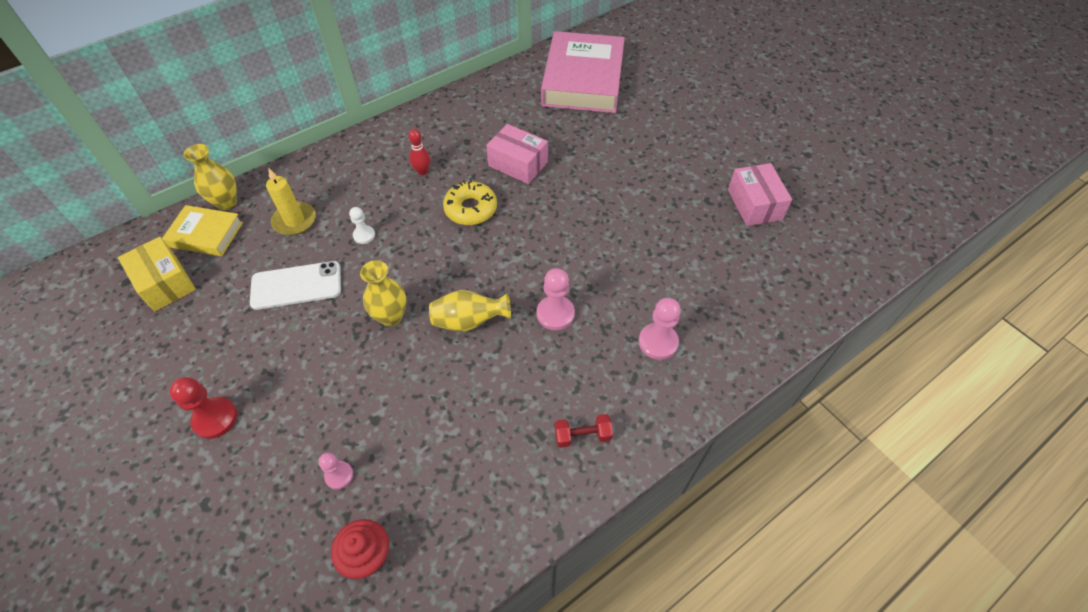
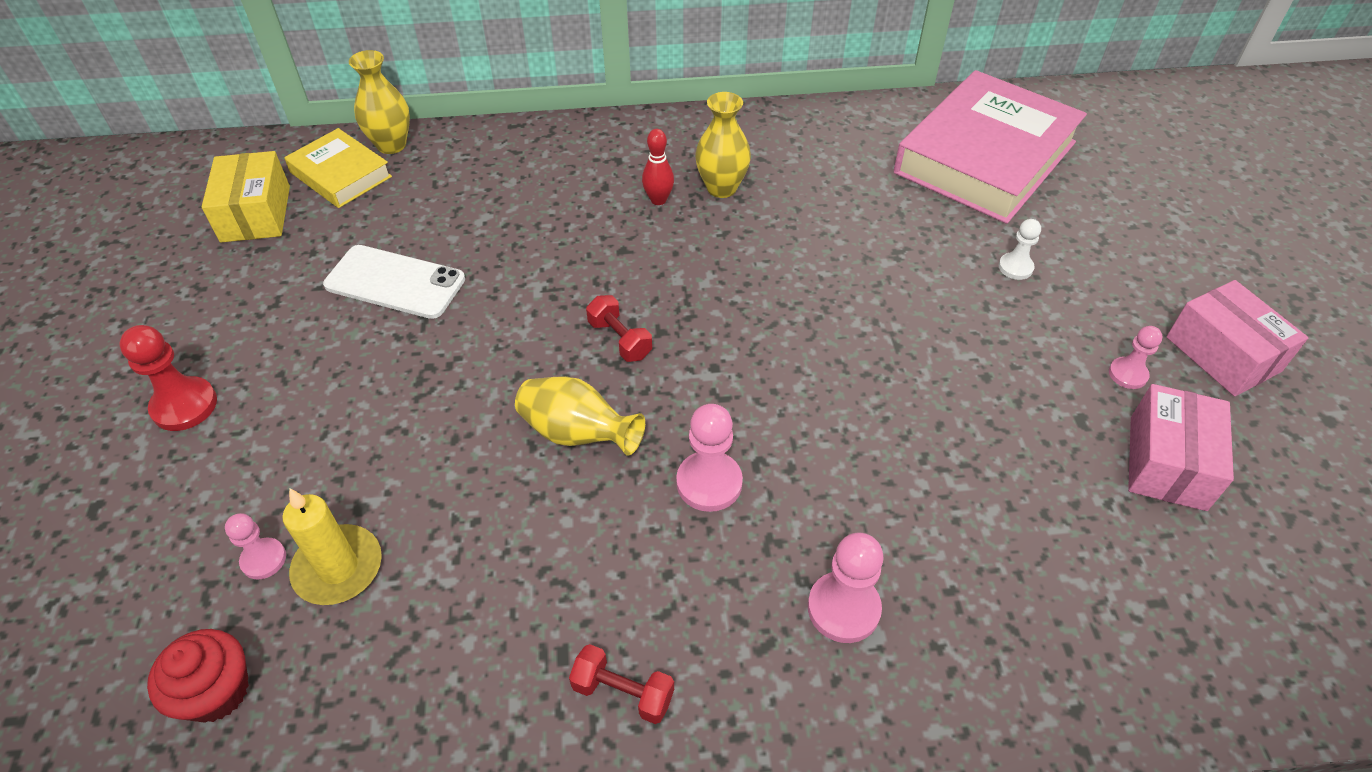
camera: 30 degrees right, 5 degrees down
(294, 221) = (452, 199): yellow candle -> yellow candle (338, 568)
(364, 235) = (523, 253): white pawn -> white pawn (1015, 267)
(391, 316) = (480, 377): yellow vase -> yellow vase (721, 188)
(456, 260) = (620, 339): none -> red dumbbell
(470, 209) = (689, 277): yellow donut -> none
(518, 164) = (801, 241): pink box -> pink box (1223, 354)
(714, 169) = (1127, 374): none -> pink pawn

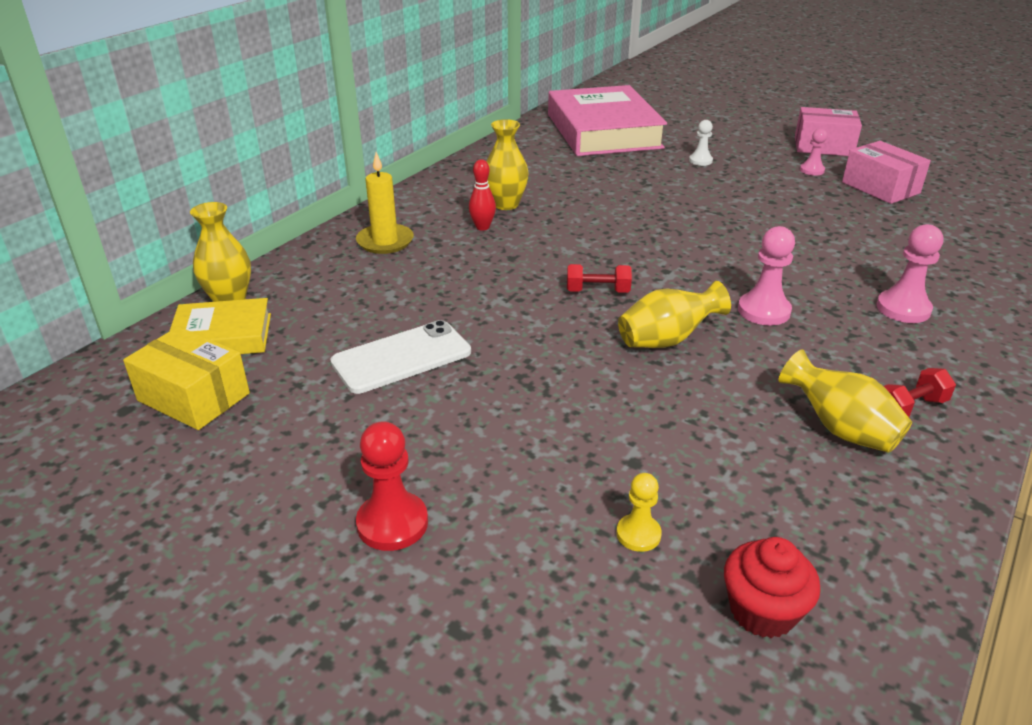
camera: 50 degrees left, 15 degrees down
(263, 559) = (638, 534): pink pawn -> yellow pawn
(338, 568) = (687, 495): yellow candle -> yellow candle (385, 241)
(532, 642) = (840, 429): none -> yellow vase

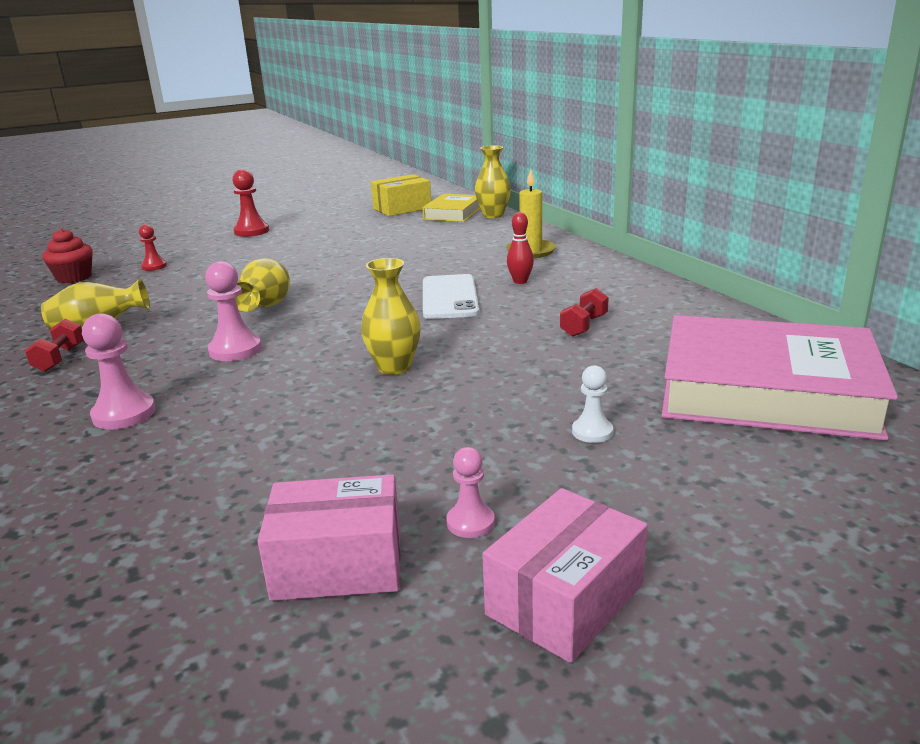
camera: 120 degrees right, 10 degrees down
(401, 357) = (370, 243): white phone -> white phone (449, 297)
(506, 204) = (559, 296): yellow vase -> yellow vase (394, 367)
(597, 291) = (360, 300): red dumbbell -> red dumbbell (584, 326)
(638, 534) = (154, 266): yellow pawn -> red pawn

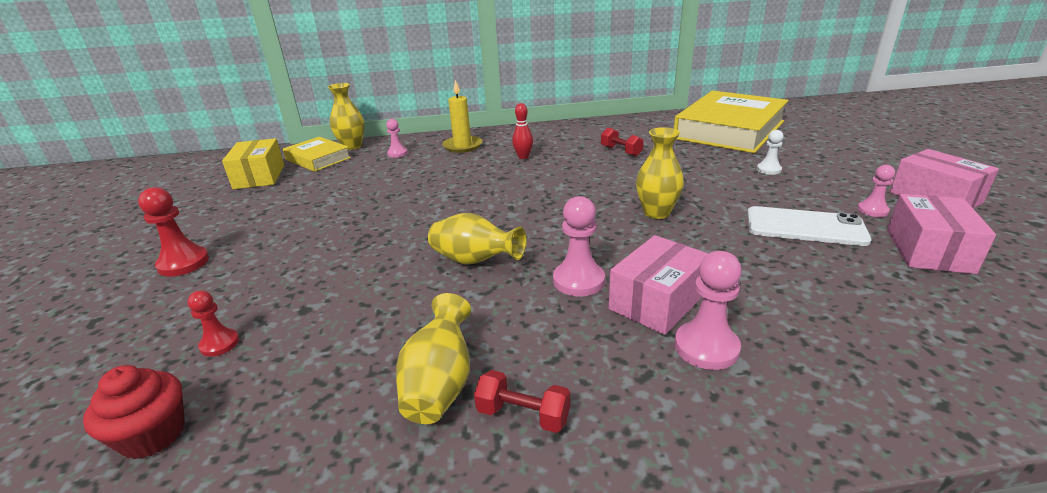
camera: 70 degrees left, 5 degrees up
(199, 386) = (657, 301): none -> pink box
(449, 297) = (532, 182): white phone -> white phone (805, 227)
(488, 233) = (397, 153): none -> pink pawn
(766, 391) = (729, 130): pink book -> yellow book

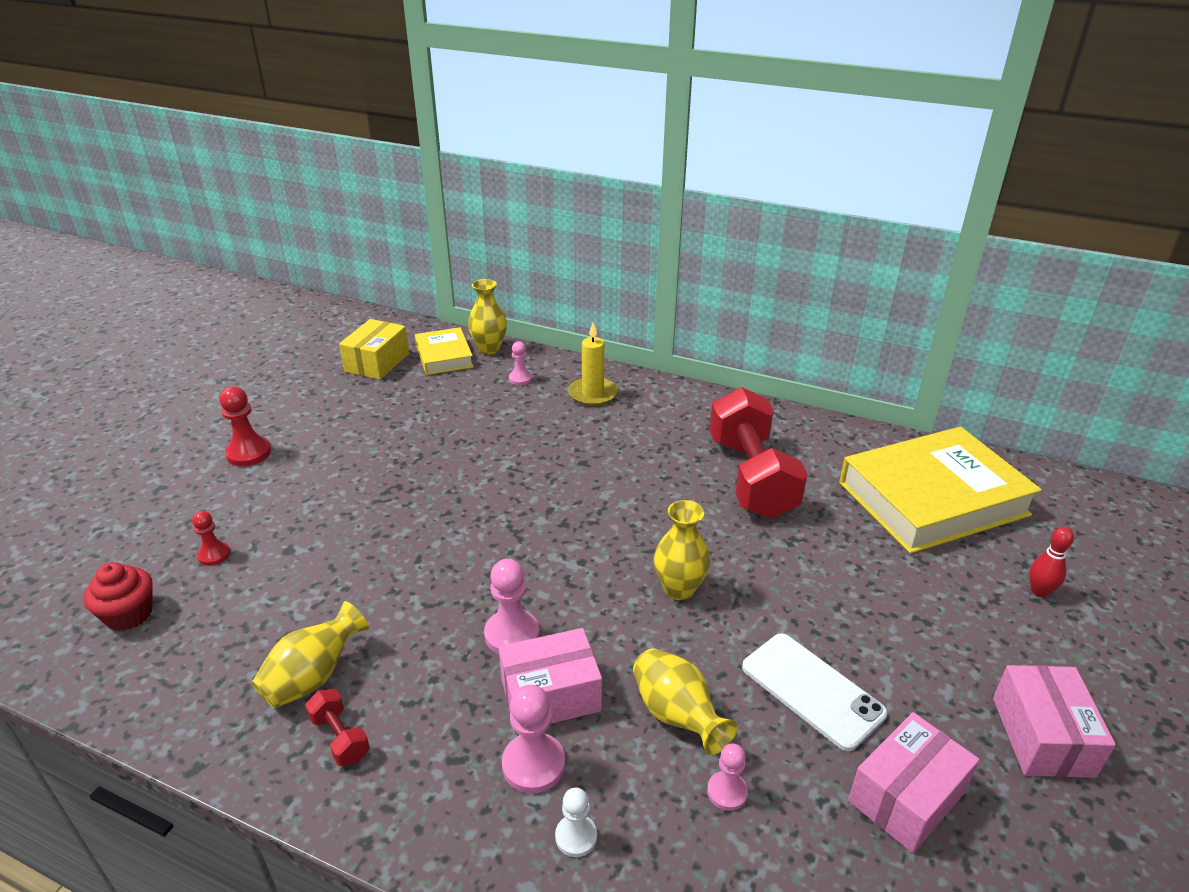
camera: 30 degrees right, 5 degrees up
(475, 261) = (452, 564): yellow vase -> yellow vase (677, 715)
(523, 157) = (636, 439): red bowling pin -> red bowling pin (1039, 591)
(621, 151) = (751, 477): red dumbbell -> red dumbbell, size x2.48
(769, 170) = (890, 588): white pawn -> white pawn (576, 836)
(872, 210) = (927, 711): pink pawn -> pink pawn (727, 792)

